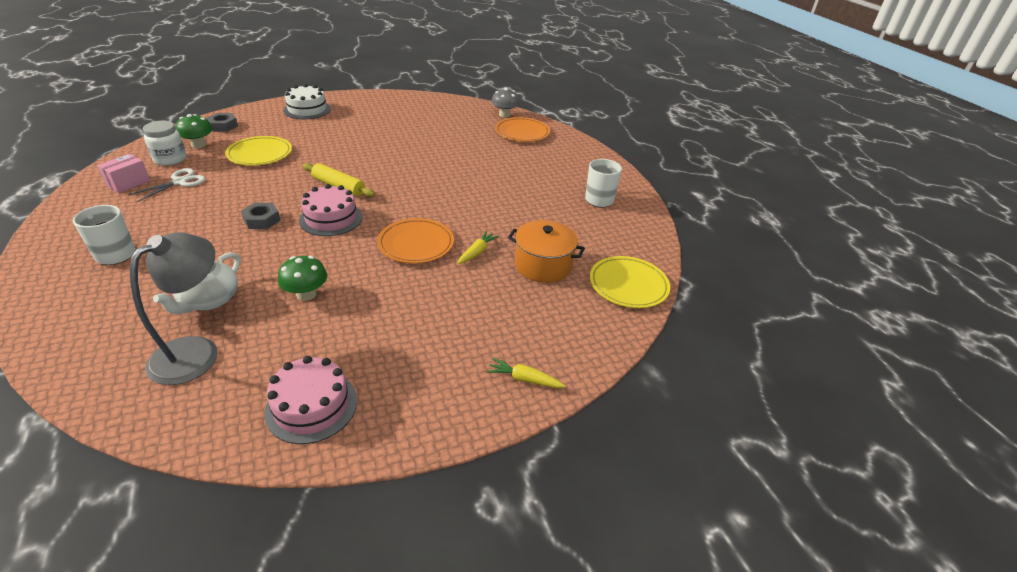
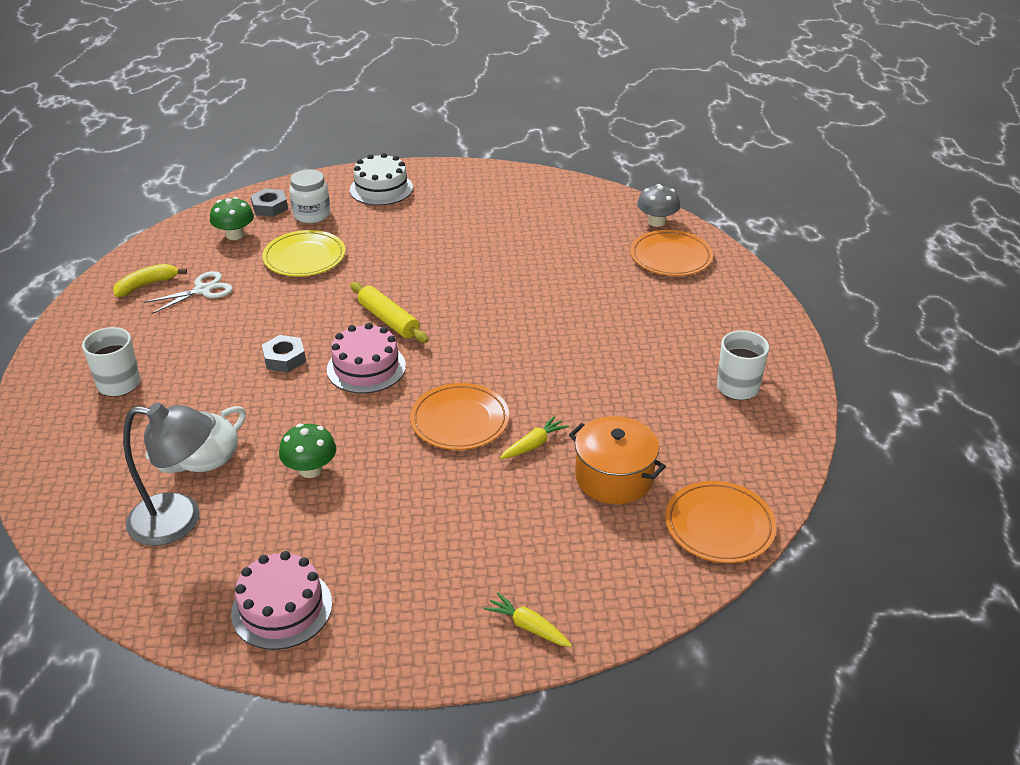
camera: 20 degrees right, 0 degrees up
(128, 183) = (147, 285): pink box -> yellow banana
(170, 159) = (198, 254): white jar -> white jar (312, 215)
(196, 351) = (179, 520): grey lamp -> grey lamp turned 45 degrees clockwise
(628, 285) = (719, 526): yellow plate -> orange plate

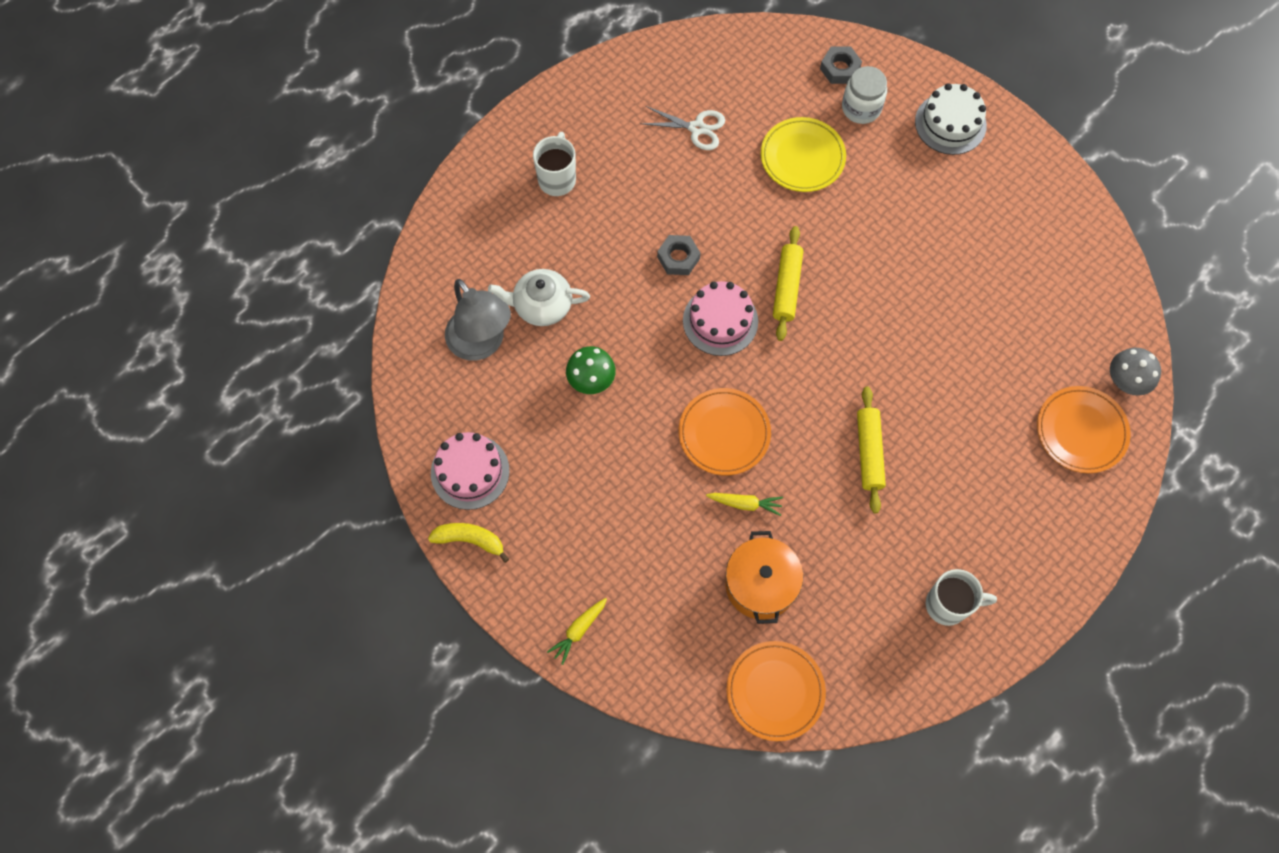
camera: 50 degrees right, 30 degrees up
(147, 285) = (666, 86): yellow banana -> yellow banana (470, 540)
(235, 235) = (780, 81): green mushroom -> none
(528, 626) = (578, 630): yellow carrot -> yellow carrot turned 135 degrees counterclockwise
(570, 356) = (869, 452): none -> yellow rolling pin

